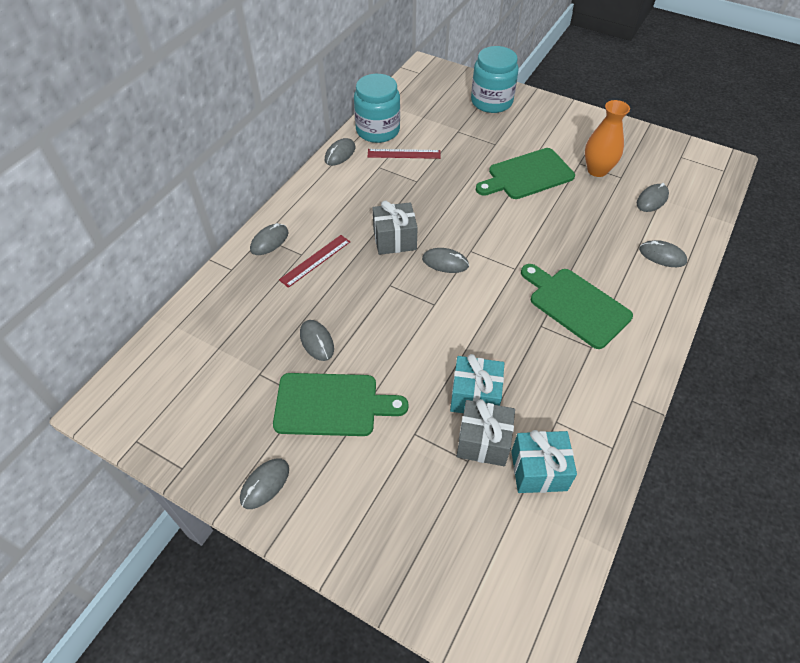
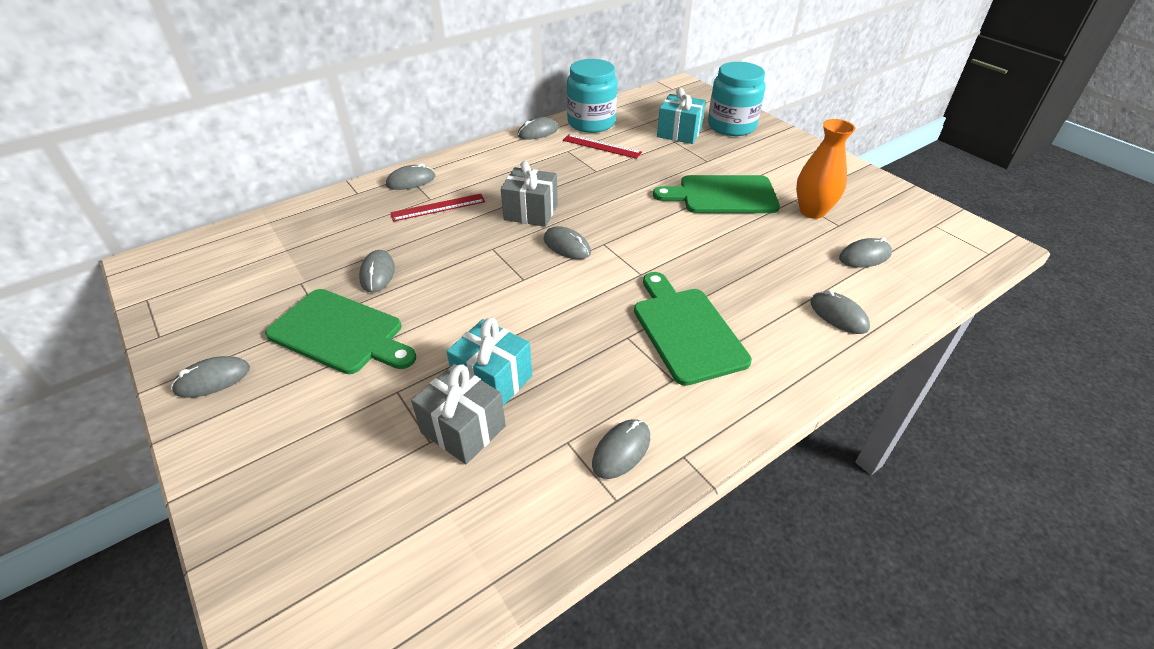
camera: 25 degrees right, 10 degrees down
(538, 470) = (502, 486): turquoise gift -> turquoise gift (679, 133)
(593, 413) = (621, 450): none -> grey mouse

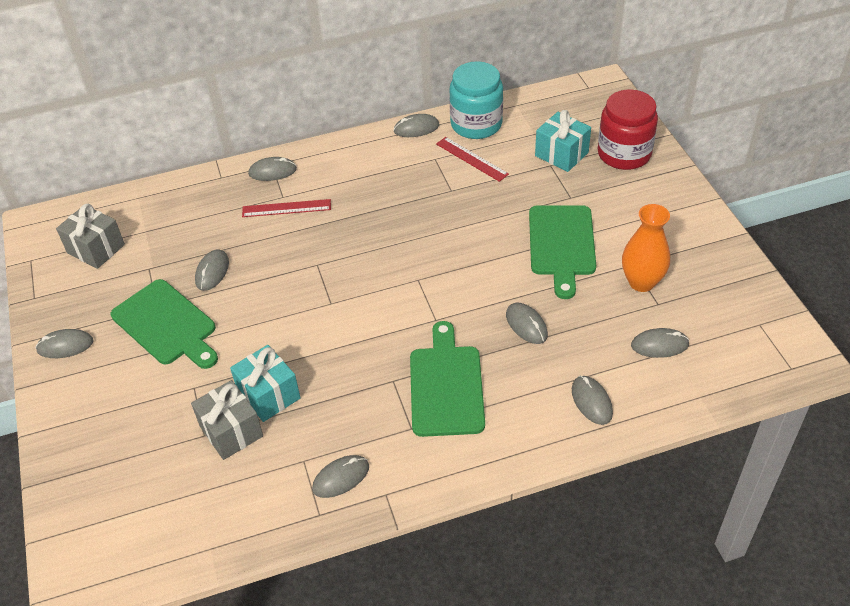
camera: 20 degrees right, 5 degrees up
(531, 212) = (367, 230): grey gift -> grey gift (96, 249)
(567, 246) = (383, 275): grey mouse -> grey mouse (526, 325)
(722, 195) = (561, 245): green cutting board -> green cutting board turned 105 degrees counterclockwise
(731, 126) = (624, 154): turquoise jar -> red jar

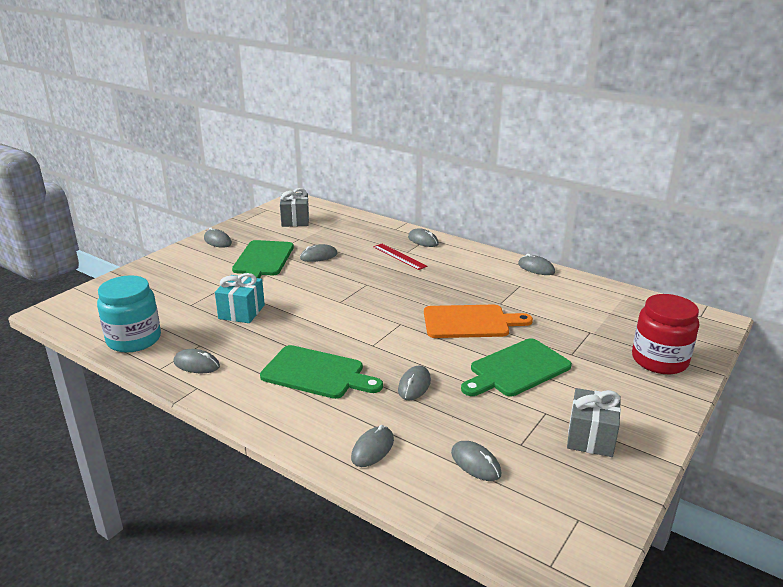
camera: 50 degrees right, 20 degrees down
(231, 431) = (201, 311): grey gift -> grey gift (590, 437)
(446, 385) = (317, 373): green cutting board -> green cutting board turned 60 degrees clockwise
(463, 229) = (470, 322): none -> orange cutting board
(471, 159) = (542, 298): red ruler -> none
(476, 124) = (578, 287): turquoise jar -> turquoise jar (134, 339)
(561, 154) = (609, 332): turquoise gift -> none
(641, 282) = (532, 425): orange vase -> none

